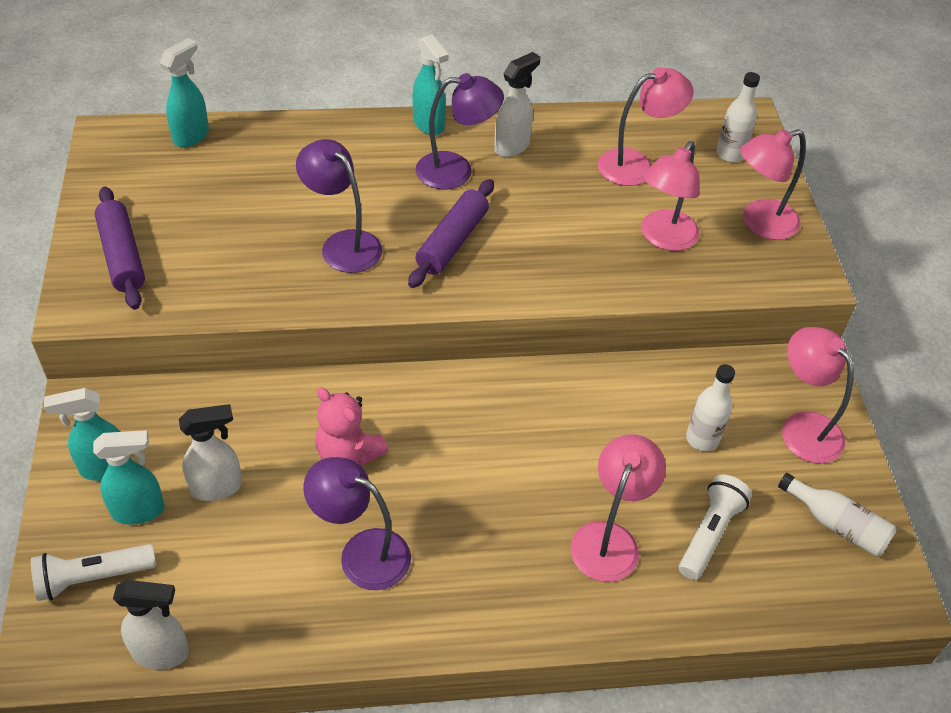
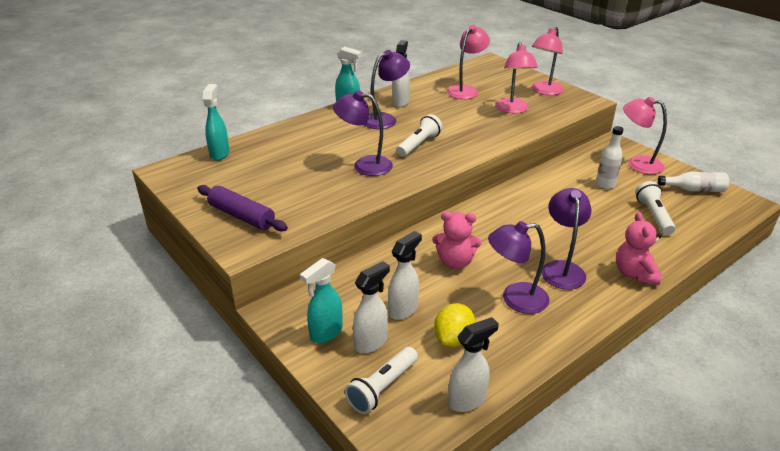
camera: 30 degrees left, 15 degrees down
(139, 511) = (371, 342): turquoise spray bottle -> white spray bottle
(230, 563) = (453, 339): none -> yellow lemon
(452, 242) = (419, 144): purple rolling pin -> white flashlight
(472, 543) = (561, 269): none -> purple lamp
(562, 610) = (634, 273): none -> pink teddy bear
(609, 539) = (617, 237): pink lamp -> none
(730, 154) = (500, 74): white bottle -> none

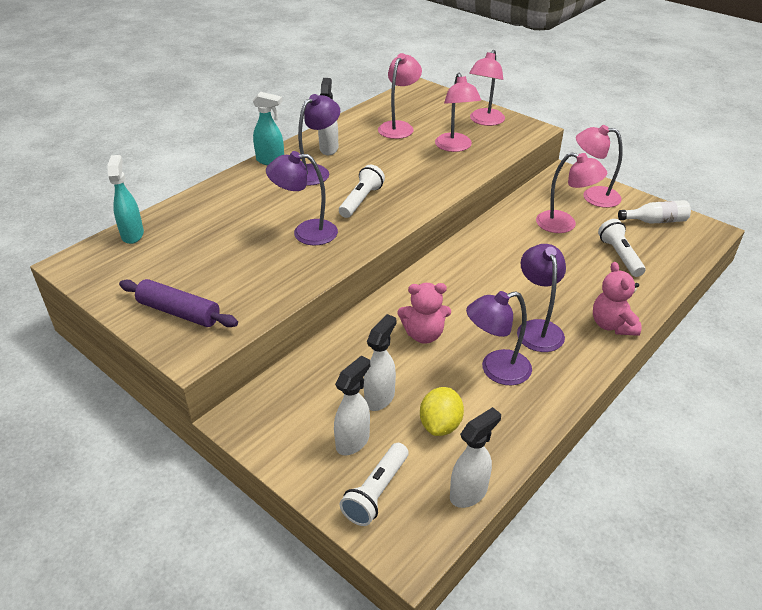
camera: 10 degrees left, 5 degrees up
(325, 333) = (300, 437): turquoise spray bottle -> none
(605, 184) = (564, 224): white bottle -> pink lamp

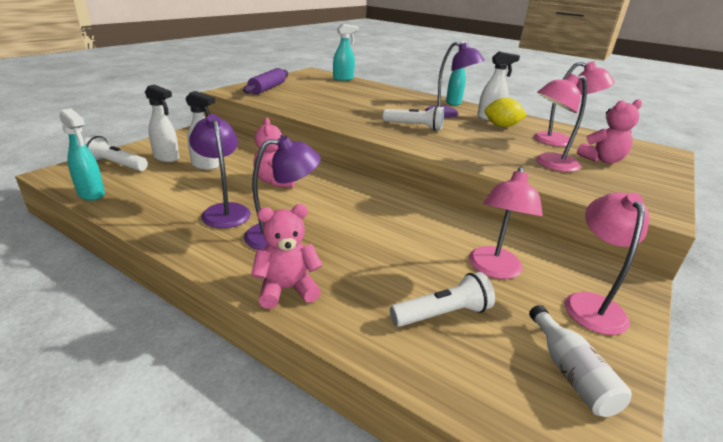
camera: 80 degrees right, 10 degrees down
(305, 232) = (360, 112): purple lamp -> none
(440, 425) = (167, 186): yellow lemon -> yellow lemon (501, 126)
(442, 121) = (602, 160): none -> pink teddy bear
(469, 493) = (91, 194): white spray bottle -> turquoise spray bottle
(484, 121) = (634, 182): pink lamp -> none

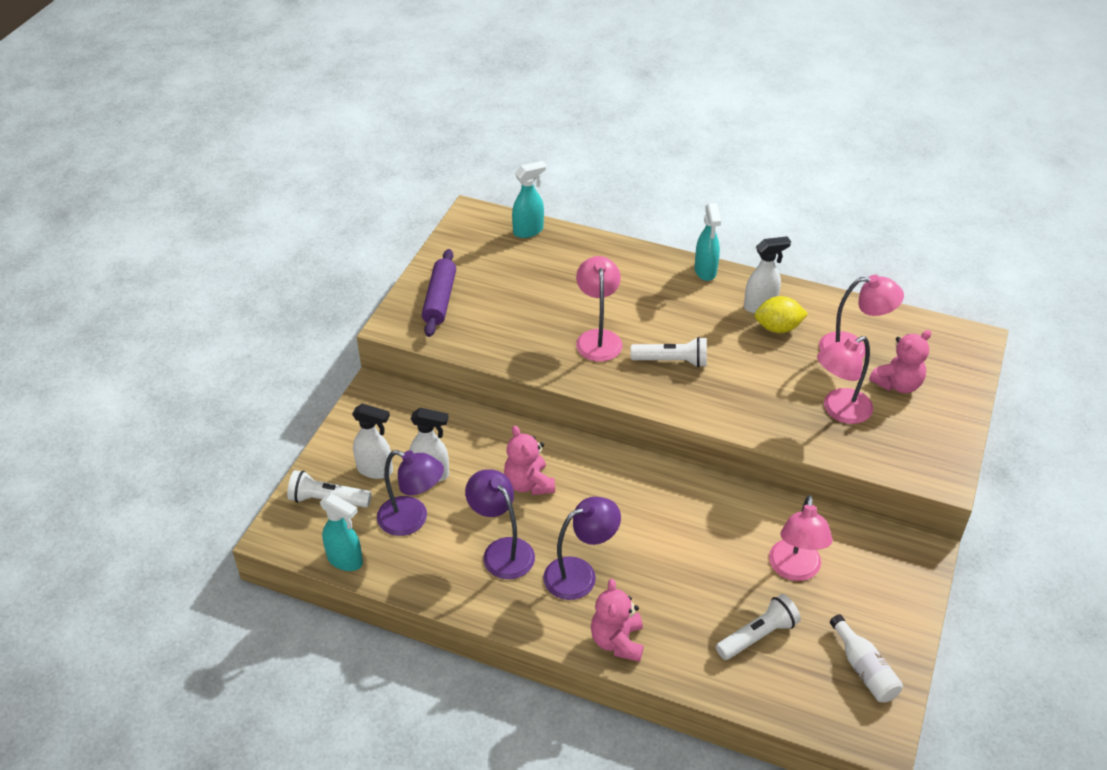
camera: 10 degrees left, 15 degrees up
(286, 289) = (617, 641): pink teddy bear -> pink teddy bear turned 60 degrees counterclockwise
(448, 114) = (706, 311): purple lamp -> purple lamp (412, 520)
(591, 304) = (883, 592): pink lamp -> pink lamp (598, 338)

